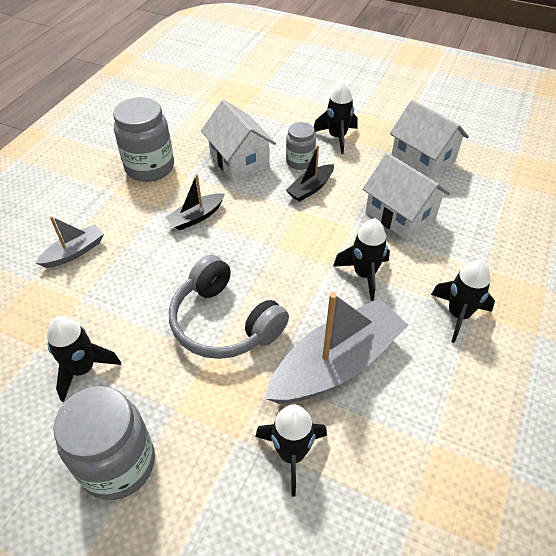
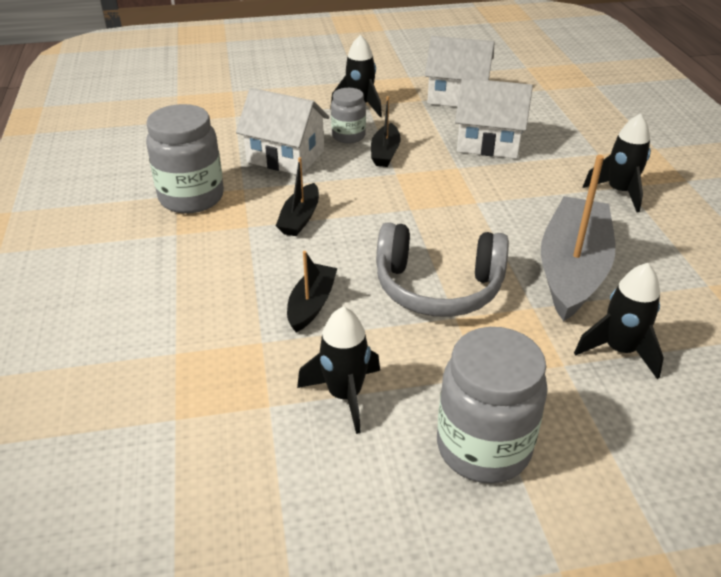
camera: 35 degrees left, 10 degrees down
(74, 252) = (198, 304): grey boat -> none
(134, 289) = (311, 304): none -> black boat
(364, 274) = (514, 197): black rocket -> none

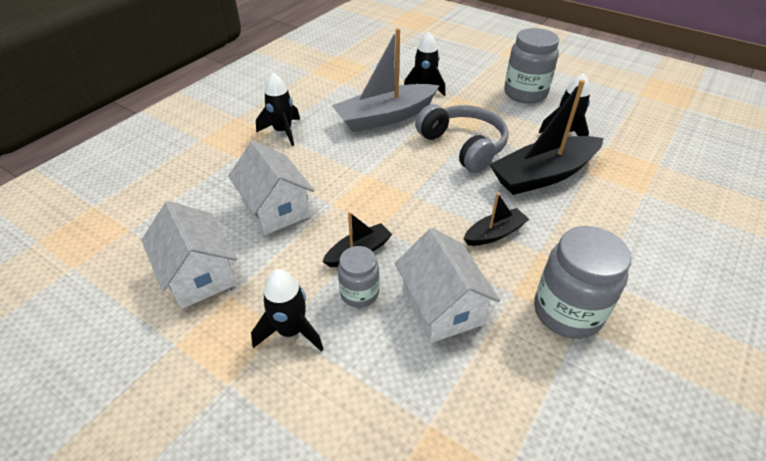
camera: 135 degrees left, 5 degrees up
(311, 304) = (543, 175): black boat -> black boat, size x1.99

